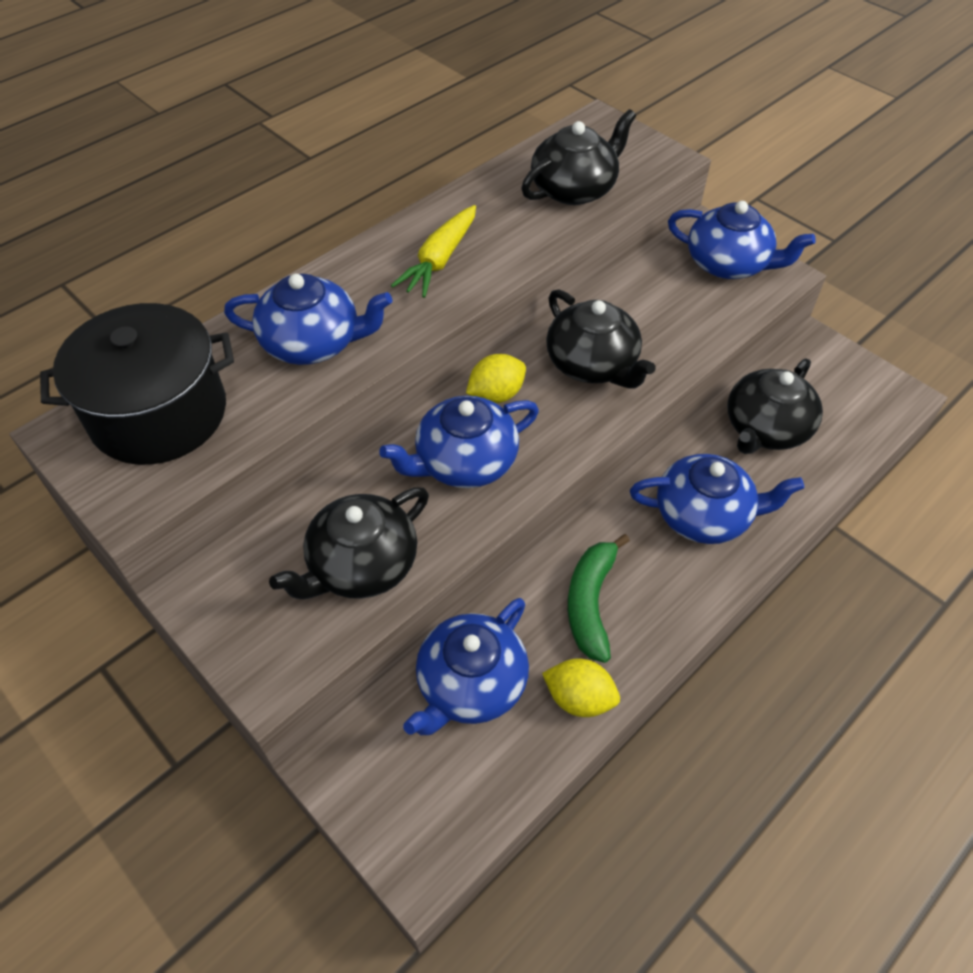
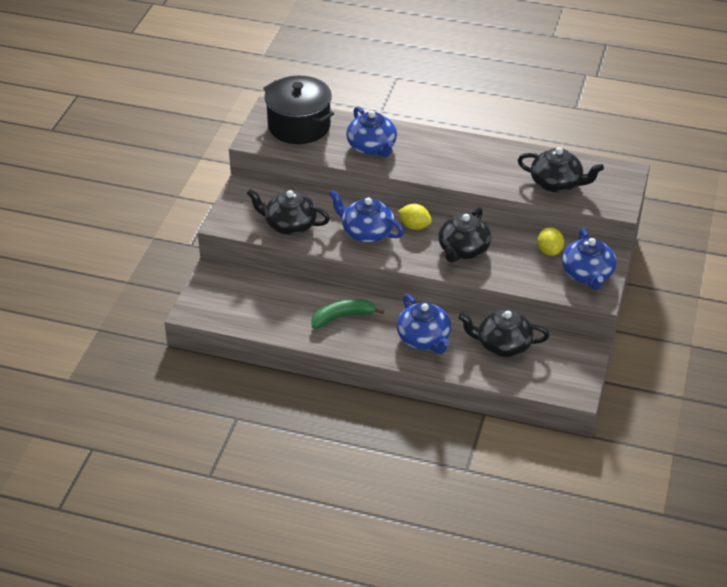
camera: 60 degrees right, 10 degrees down
(440, 260) = (458, 161): yellow carrot -> none
(470, 684) = (274, 295): blue teapot -> none
(579, 698) = (292, 330): yellow lemon -> yellow lemon (549, 251)

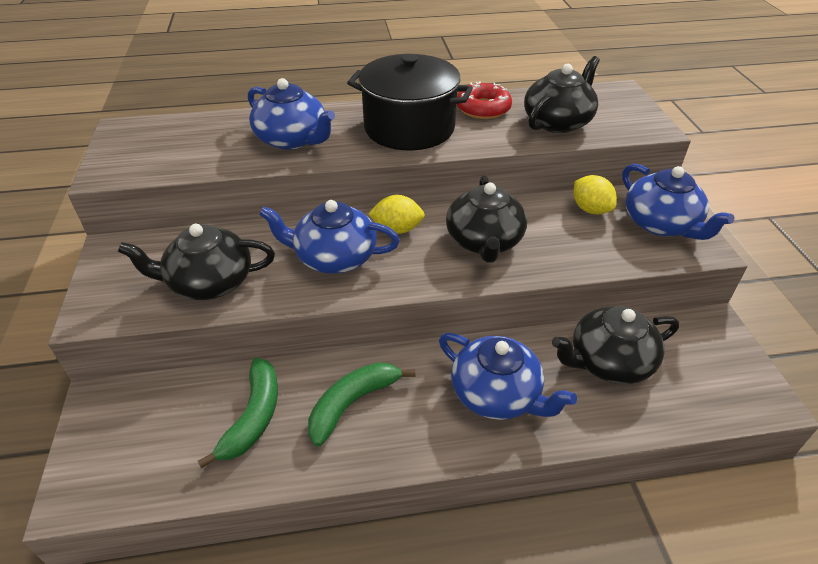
camera: 25 degrees left, 0 degrees up
(288, 306) = (254, 417): none -> green banana
(299, 126) = (173, 139): black pot -> black pot (409, 128)
(513, 158) = (483, 108): none -> red donut
(557, 183) = (558, 122): black teapot -> black teapot turned 45 degrees counterclockwise

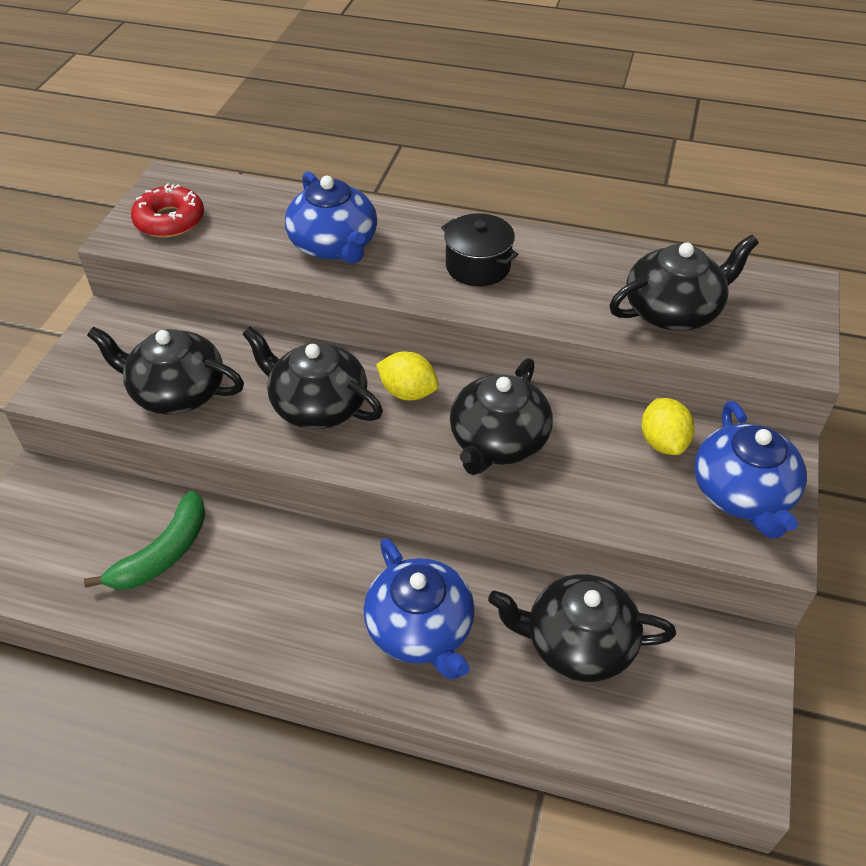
camera: 25 degrees right, 5 degrees up
(334, 257) = (317, 405): blue teapot -> black teapot
(352, 403) = (265, 578): green banana -> none
(409, 128) = (478, 266): black pot -> black pot, size x0.55
(483, 108) = (590, 263): red donut -> red donut (170, 220)

